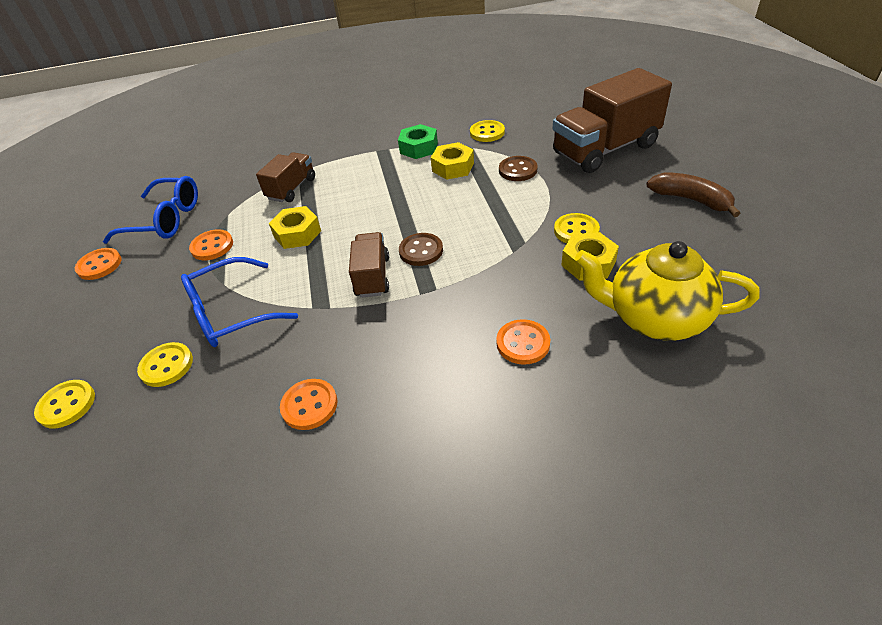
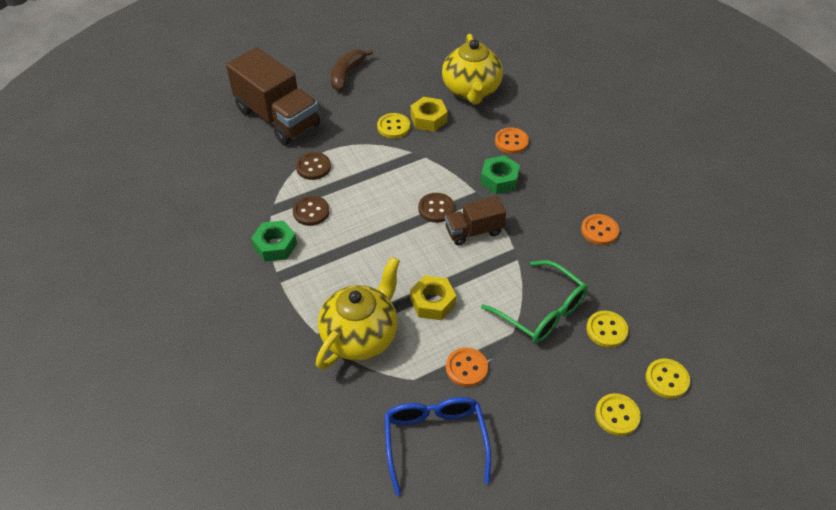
camera: 110 degrees left, 5 degrees up
(99, 265) = (520, 465): orange button -> none
(231, 313) = (541, 311): blue glasses -> green glasses
(292, 189) = (360, 336): brown truck -> yellow teapot
(449, 315) = (499, 179): none -> green nut
(453, 167) = (311, 212): yellow nut -> brown button
(487, 132) = (245, 197): yellow button -> yellow button (617, 415)

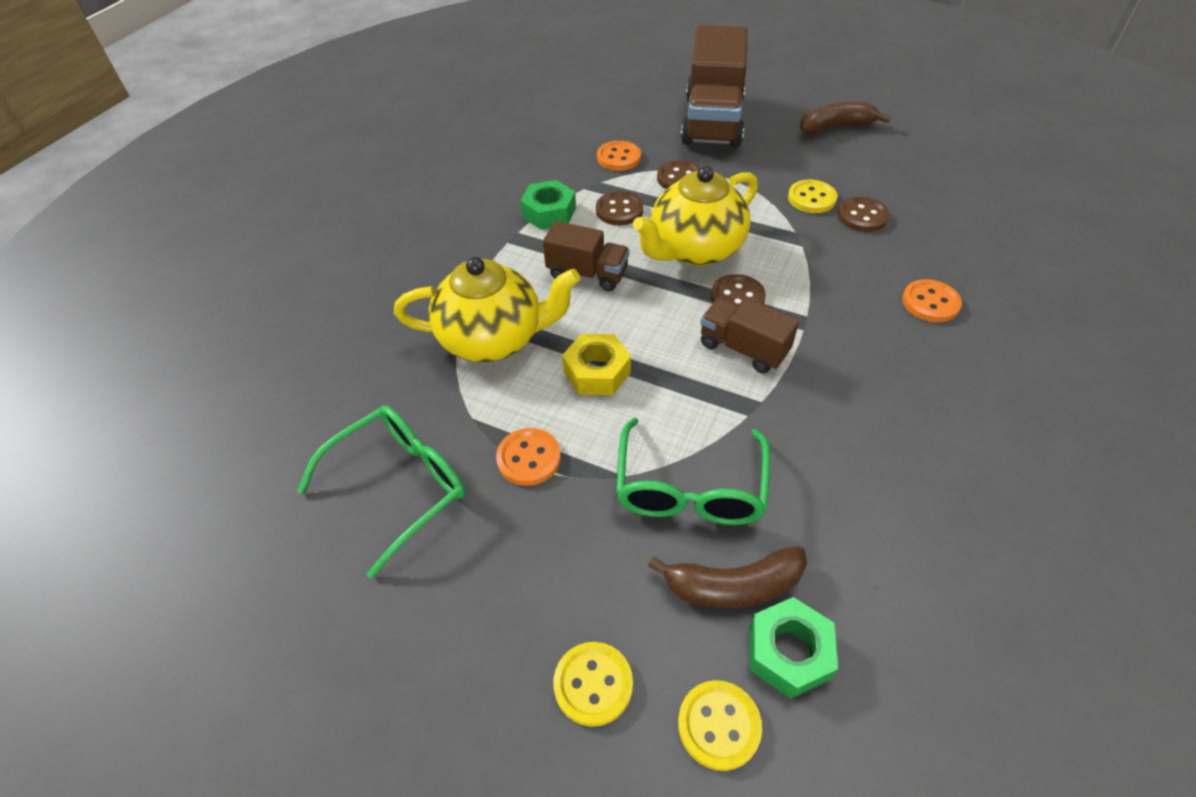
camera: 55 degrees right, 0 degrees up
(351, 260) = (587, 273): none -> brown truck
(428, 119) = (862, 216): yellow nut -> brown button
(435, 441) = (398, 487): blue glasses -> green glasses
(471, 90) = (959, 223): yellow teapot -> yellow teapot (695, 249)
(499, 179) = (854, 326): green nut -> green nut (788, 652)
(599, 230) = (901, 479): orange button -> orange button (618, 158)
(606, 330) = (733, 586): yellow button -> brown banana

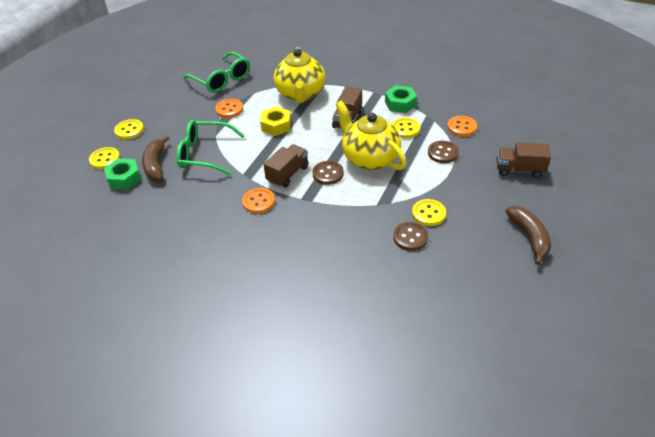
camera: 90 degrees right, 5 degrees down
(619, 210) = (405, 129): brown button -> yellow button
(712, 121) = (519, 170): brown truck -> brown truck, size x0.54
(930, 303) = (321, 258): orange button -> orange button (258, 202)

